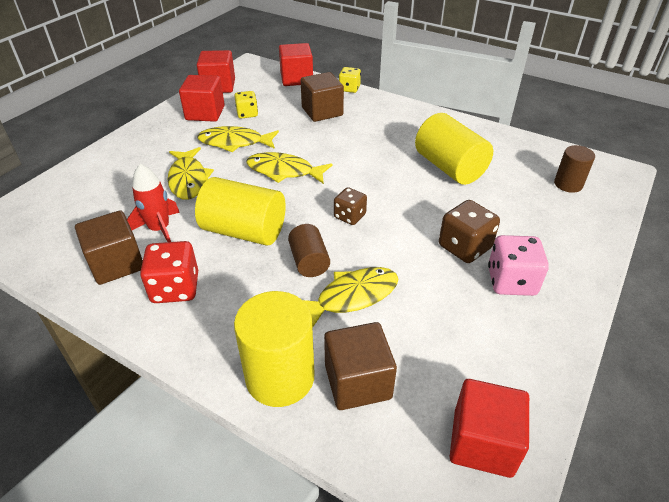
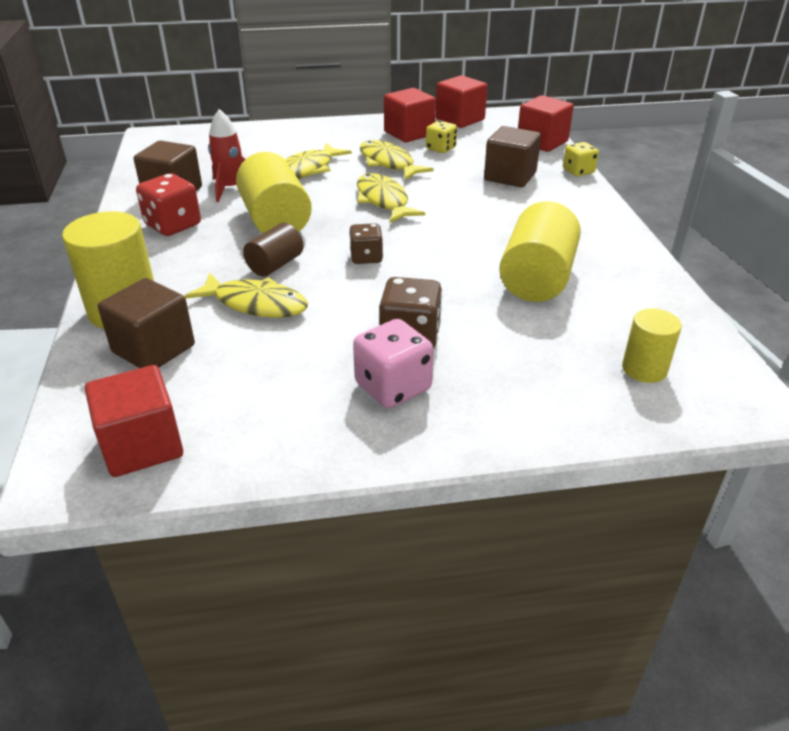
camera: 50 degrees right, 5 degrees down
(568, 184) = (644, 369): brown cylinder -> yellow cylinder

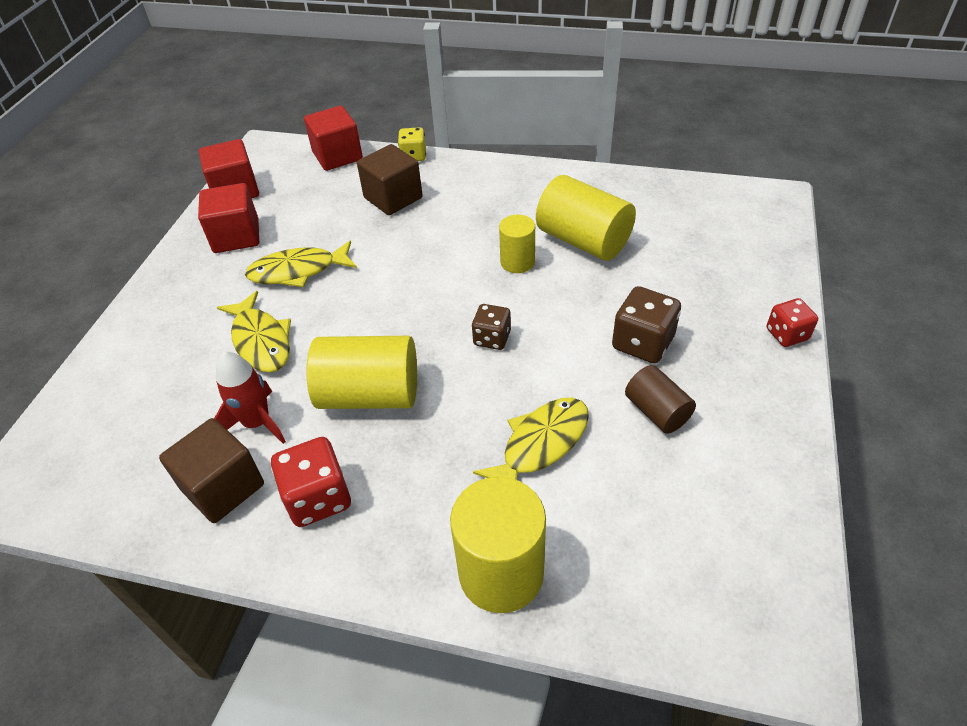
camera: 65 degrees left, 10 degrees up
(142, 445) = (754, 576): red cube -> none
(153, 349) = (592, 549): brown cube -> none
(275, 265) = (469, 413): brown cylinder -> brown cylinder (657, 412)
(383, 201) = (382, 297): yellow fish -> none
(393, 387) = (710, 372): pink dice -> none
(440, 148) = (295, 224): yellow dice -> none
(488, 438) = (787, 334): none -> red dice
(644, 369) = (725, 229): yellow cylinder -> yellow cylinder (517, 262)

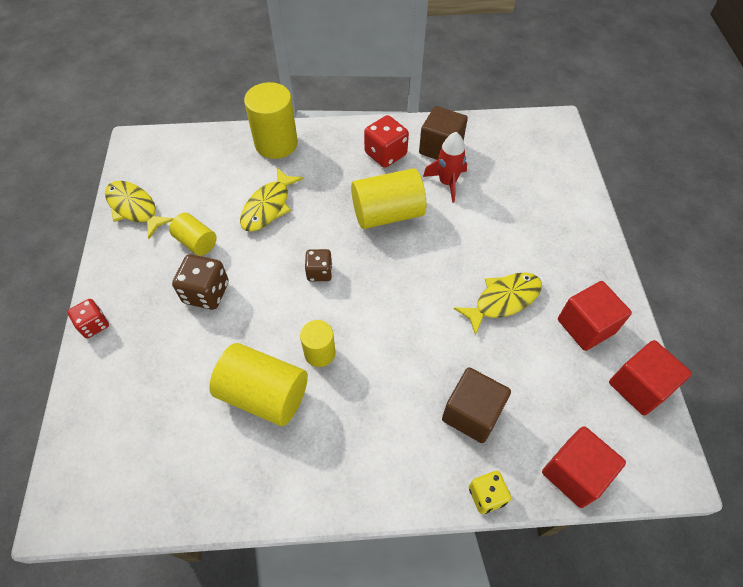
camera: 160 degrees right, 10 degrees up
(261, 341) = (485, 234): yellow fish -> yellow fish (134, 208)
(657, 412) = (196, 242): brown cylinder -> yellow cylinder

